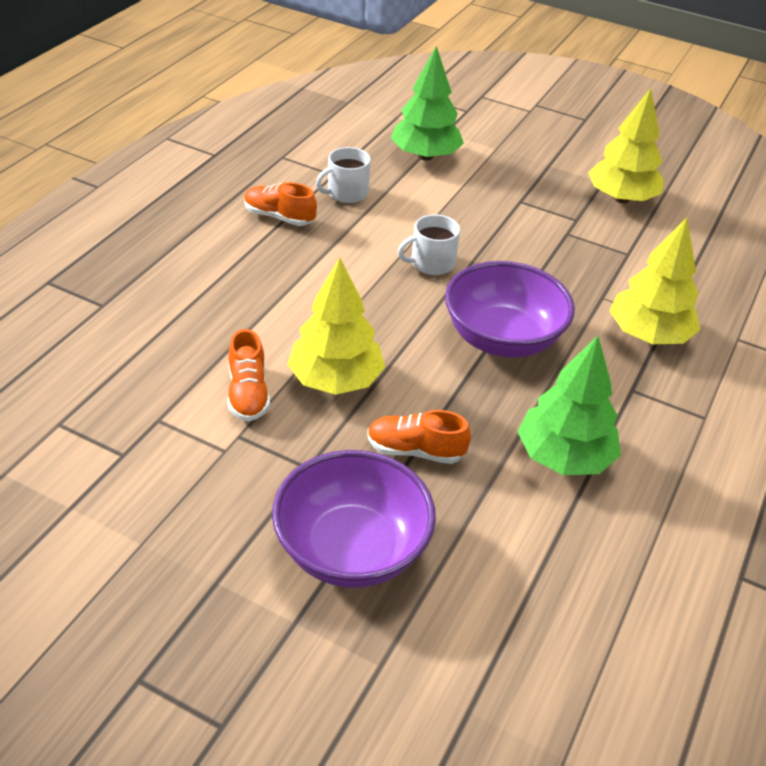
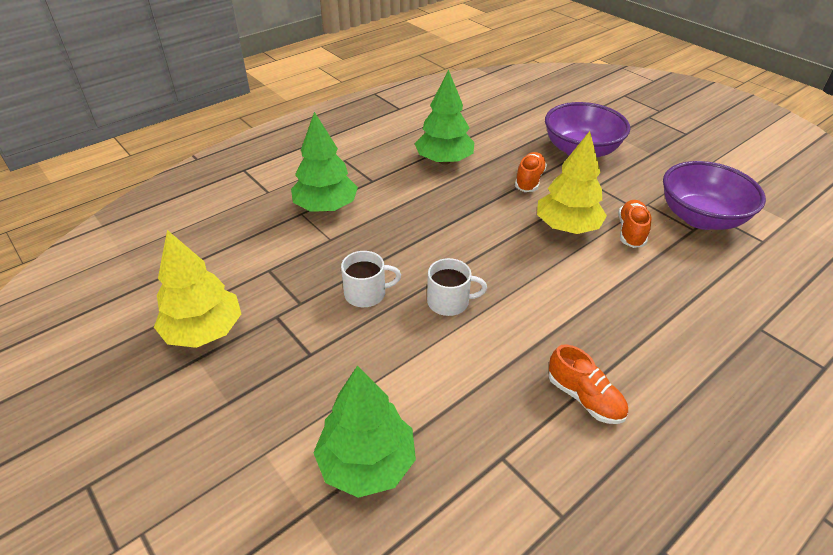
camera: 155 degrees left, 0 degrees up
(346, 193) = (496, 417): white mug -> white mug (366, 293)
(415, 450) = (529, 180): orange shoe -> orange shoe turned 105 degrees counterclockwise
(502, 338) = (432, 227): purple bowl -> purple bowl (700, 218)
(648, 335) = (326, 207): yellow tree -> green tree

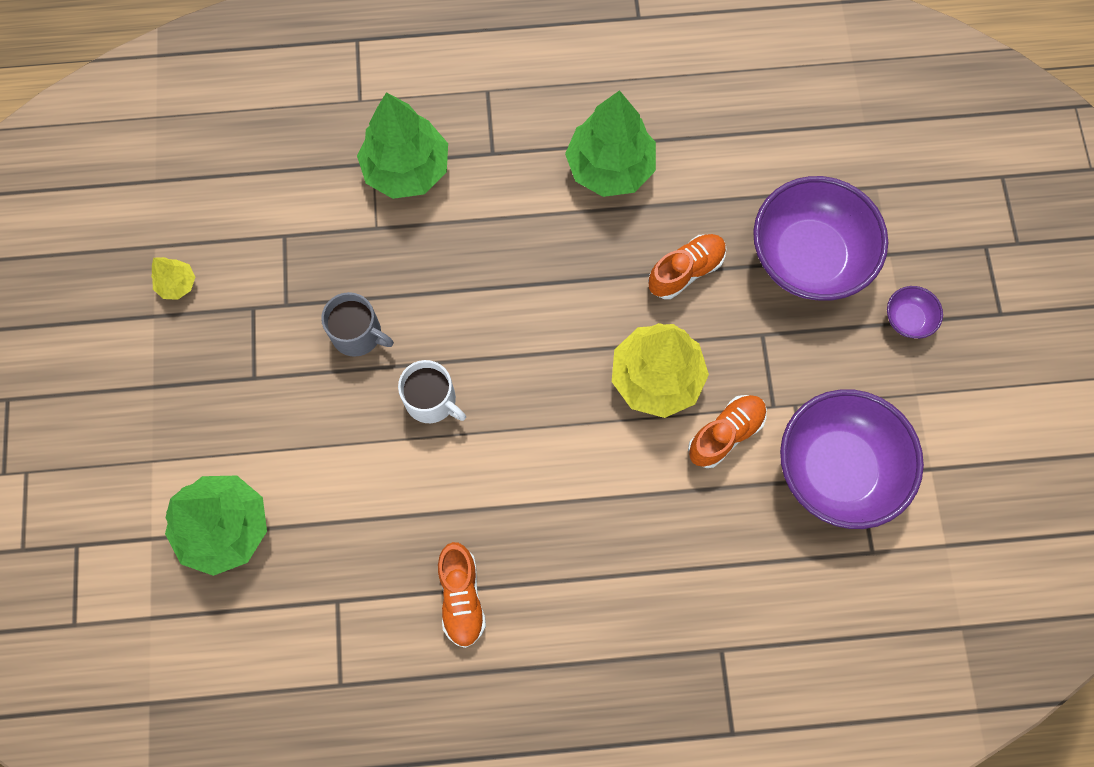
camera: 35 degrees right, 30 degrees up
(204, 331) = (177, 284): yellow tree -> yellow tree, size x0.46
(366, 293) = (358, 334): white mug -> grey mug
(652, 151) = (908, 319): none -> purple bowl

